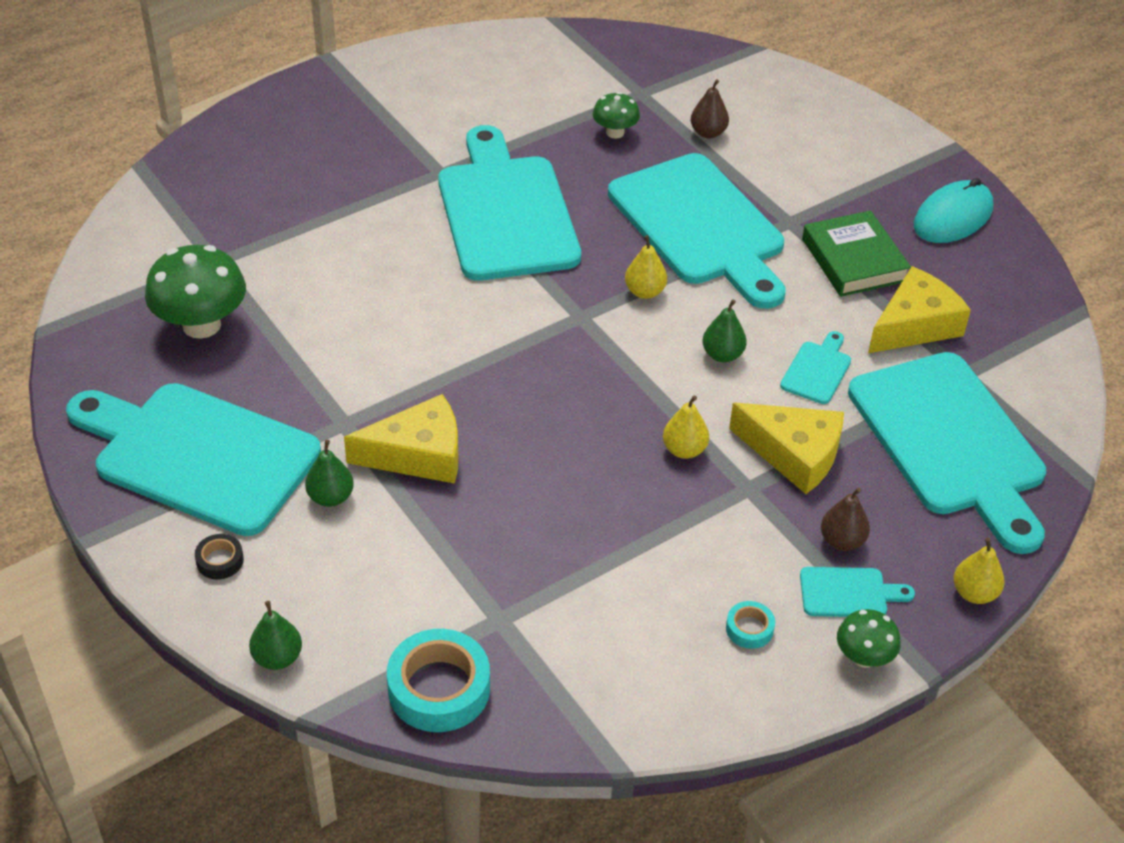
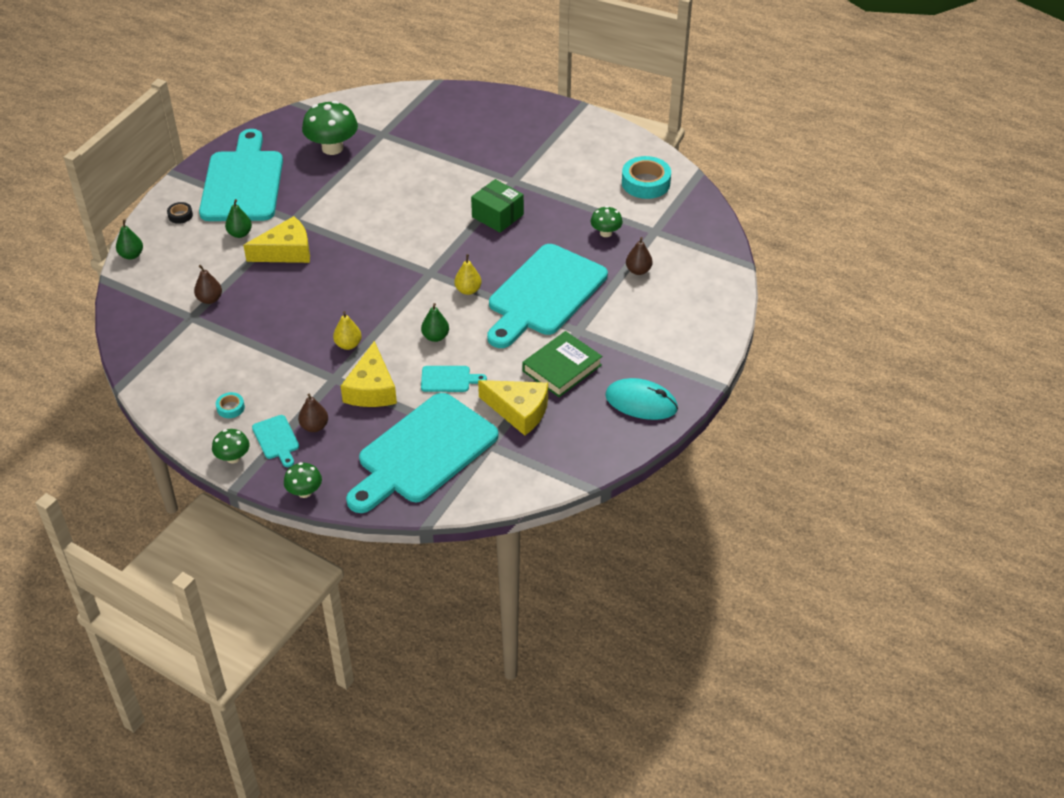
camera: 65 degrees right, 0 degrees up
(418, 454) = (286, 251): yellow cheese -> yellow cheese turned 75 degrees counterclockwise
(439, 688) = (138, 312): turquoise tape -> turquoise tape (645, 183)
(471, 582) = (210, 299): none -> brown pear
(506, 212) = (497, 216): turquoise cutting board -> green box
(974, 593) = (304, 492): yellow pear -> green mushroom

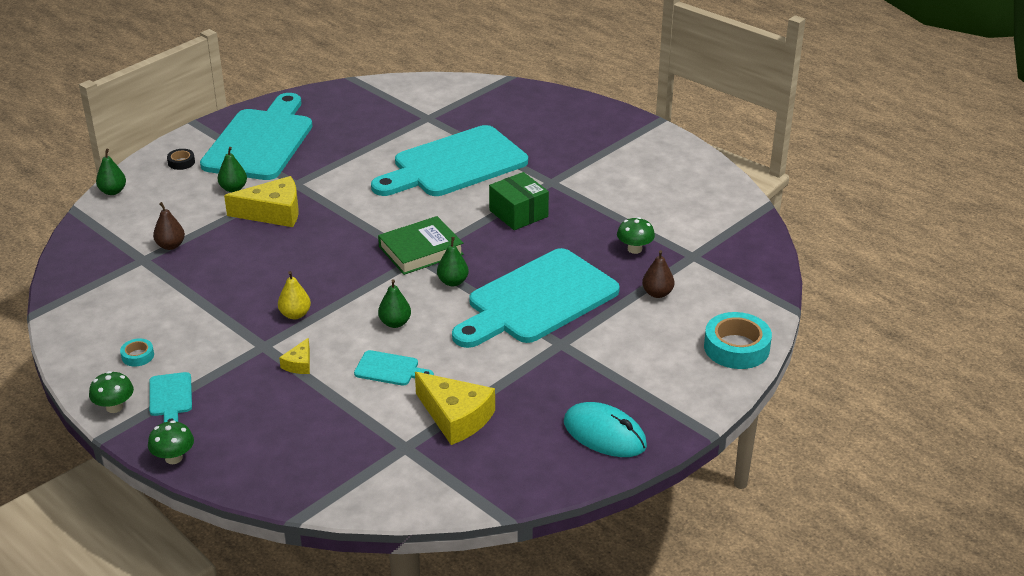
camera: 15 degrees right, 10 degrees down
(314, 426) = (218, 391): brown pear -> none
(332, 148) = (369, 123): green mushroom -> none
(371, 389) = (299, 364): yellow cheese -> yellow cheese, size x0.49
(423, 452) = (326, 441): turquoise cutting board -> turquoise cutting board (454, 164)
(468, 290) = (453, 282): yellow pear -> green pear
(562, 368) = (525, 380): green book -> green book (421, 250)
(645, 183) = (701, 206): turquoise tape -> turquoise tape (736, 348)

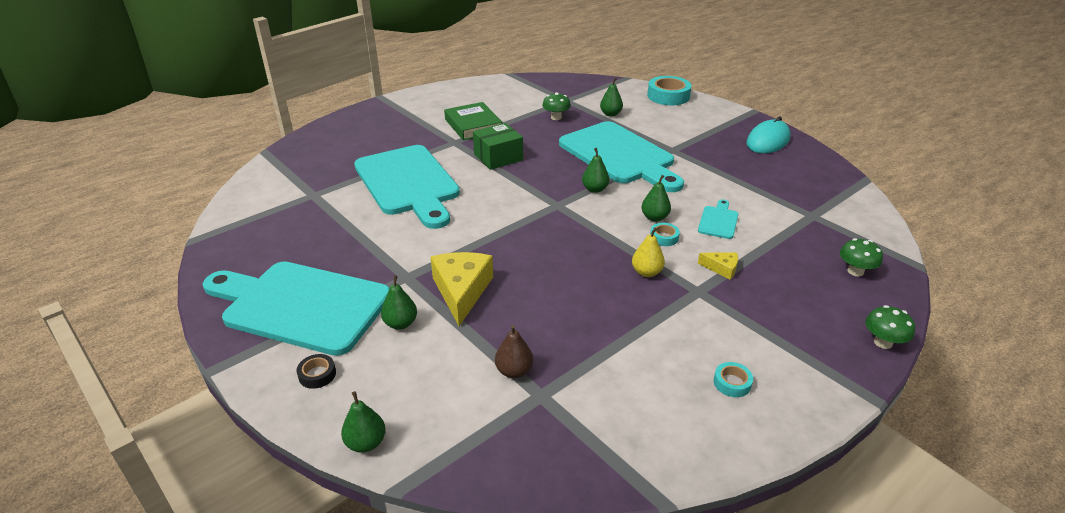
camera: 85 degrees left, 0 degrees up
(114, 407) = (824, 394): green mushroom -> green mushroom (855, 271)
(170, 397) = (794, 351): turquoise cutting board -> none
(356, 328) = (664, 237): none -> turquoise tape
(421, 250) = (546, 203): green book -> green book (473, 125)
(456, 417) = (769, 193): yellow cheese -> none
(657, 293) = (610, 114): brown pear -> green pear

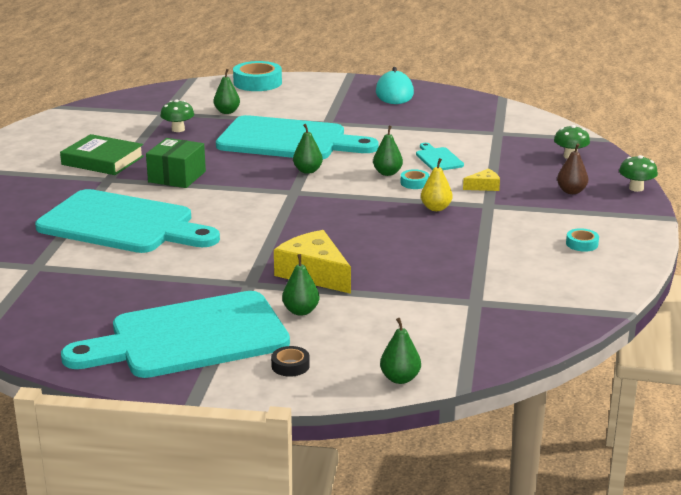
camera: 40 degrees left, 10 degrees down
(514, 371) = (436, 298): brown pear -> brown pear (571, 191)

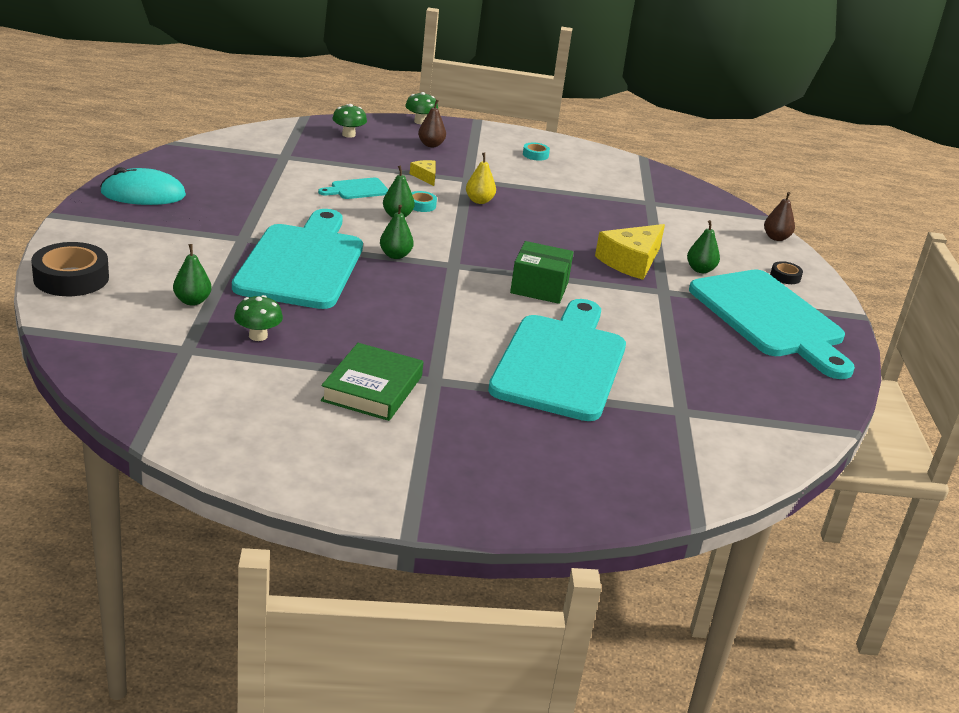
camera: 100 degrees left, 5 degrees up
(177, 177) = (421, 333): green box -> green box (539, 287)
(257, 83) = (71, 278): turquoise tape -> black tape
(400, 378) = (776, 238): green pear -> brown pear

